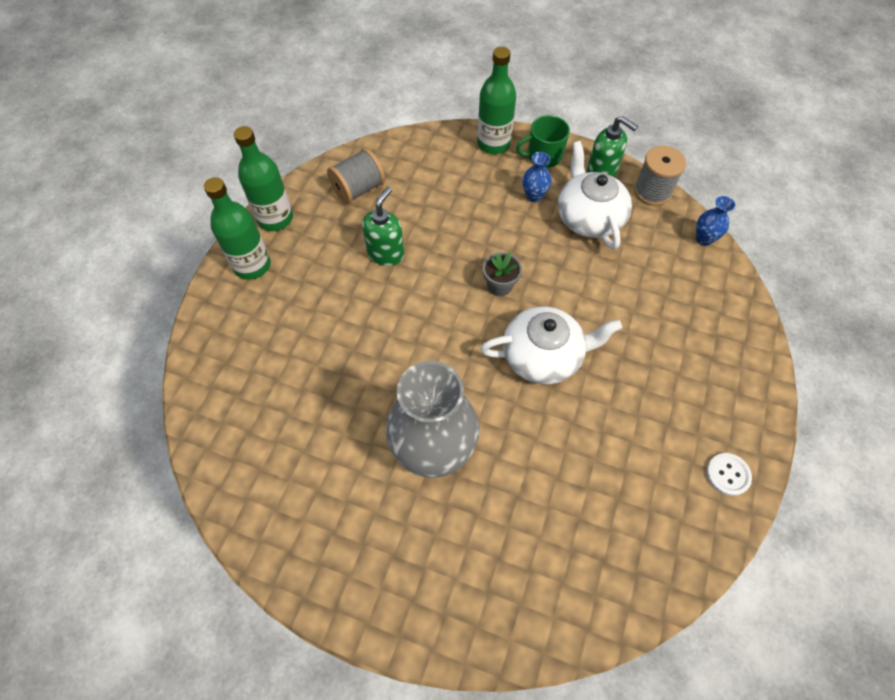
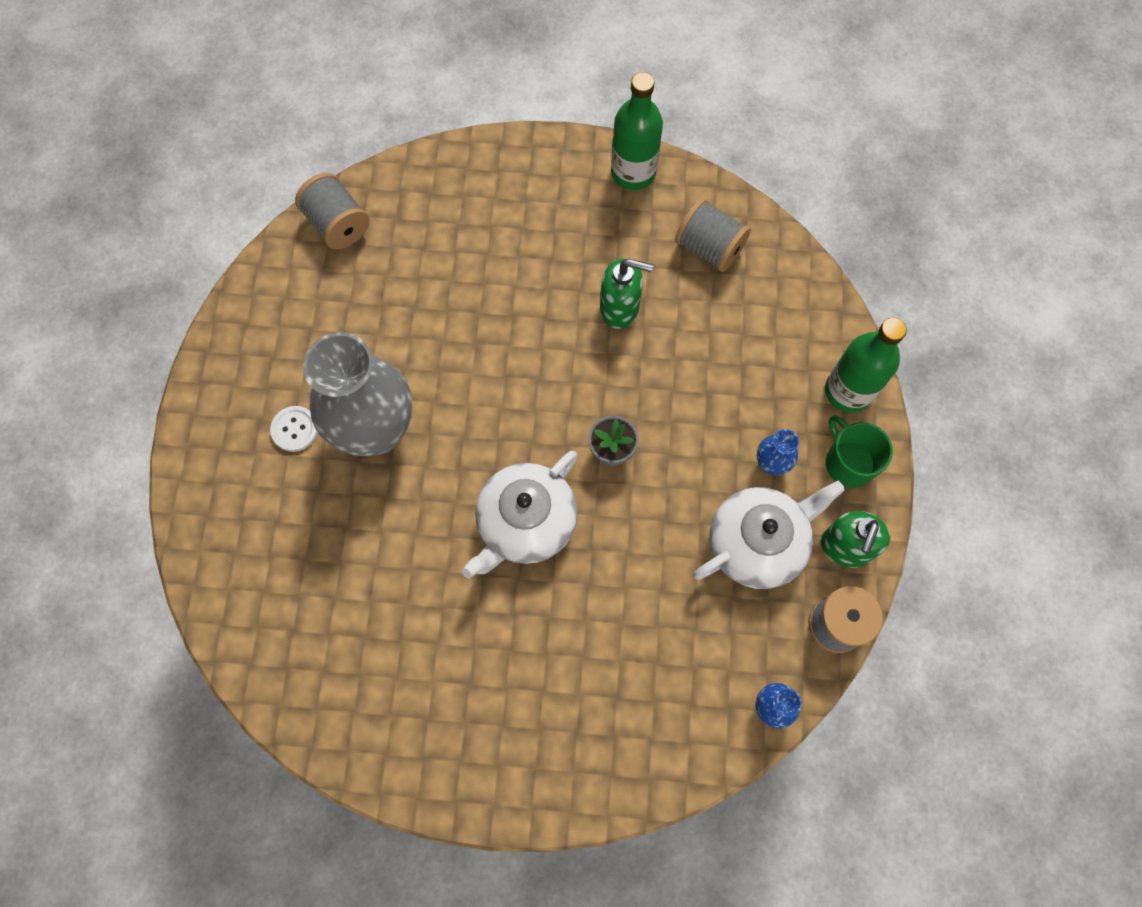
camera: 75 degrees right, 10 degrees up
(220, 446) = (338, 224): none -> grey spool
(252, 265) = (559, 173): green bottle -> none
(543, 356) = (525, 523): white teapot -> white teapot turned 60 degrees clockwise
(728, 474) = (420, 762): white button -> white button (295, 429)

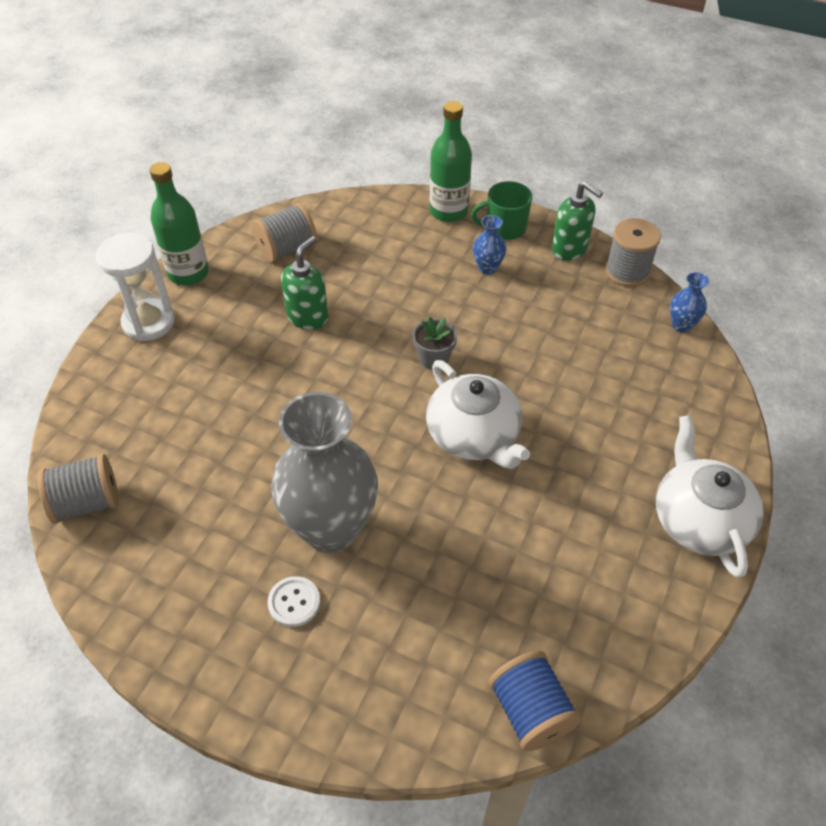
camera: 70 degrees left, 20 degrees down
(251, 658) = (530, 711): none -> blue spool
(553, 170) = (148, 322): none -> white hourglass
(758, 542) = (548, 294): white teapot -> white teapot (699, 519)

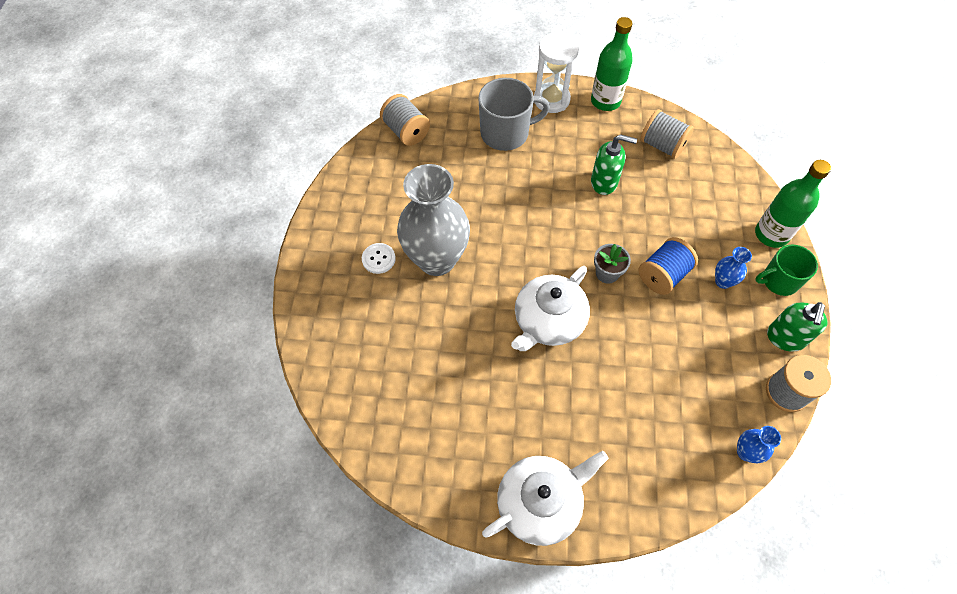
camera: 70 degrees right, 10 degrees up
(170, 387) = (506, 133): none -> grey mug
(505, 228) = (779, 281): green mug -> green mug turned 75 degrees counterclockwise
(530, 711) = (347, 416): blue spool -> blue spool (663, 275)

